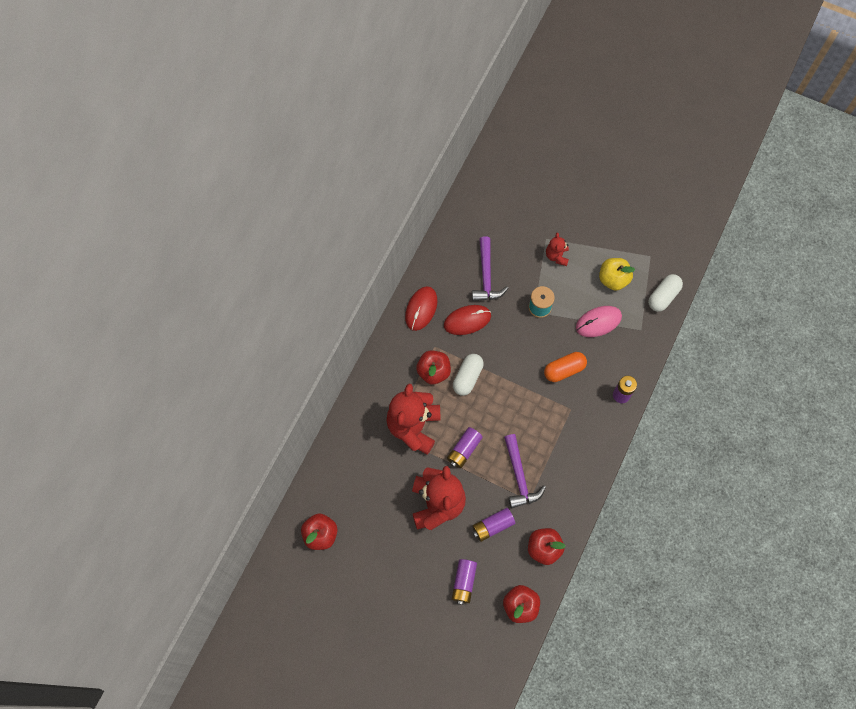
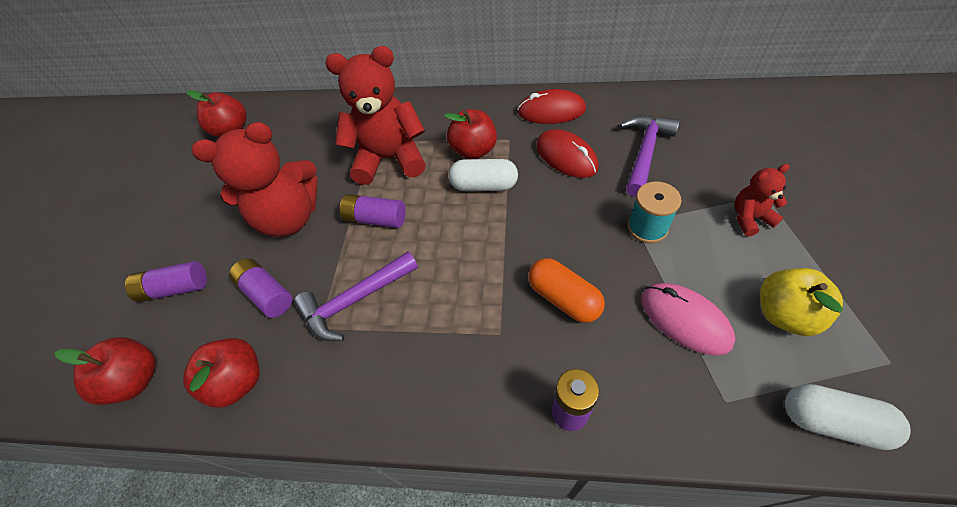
camera: 75 degrees right, 15 degrees down
(486, 276) = (645, 152): purple hammer -> purple hammer turned 135 degrees clockwise

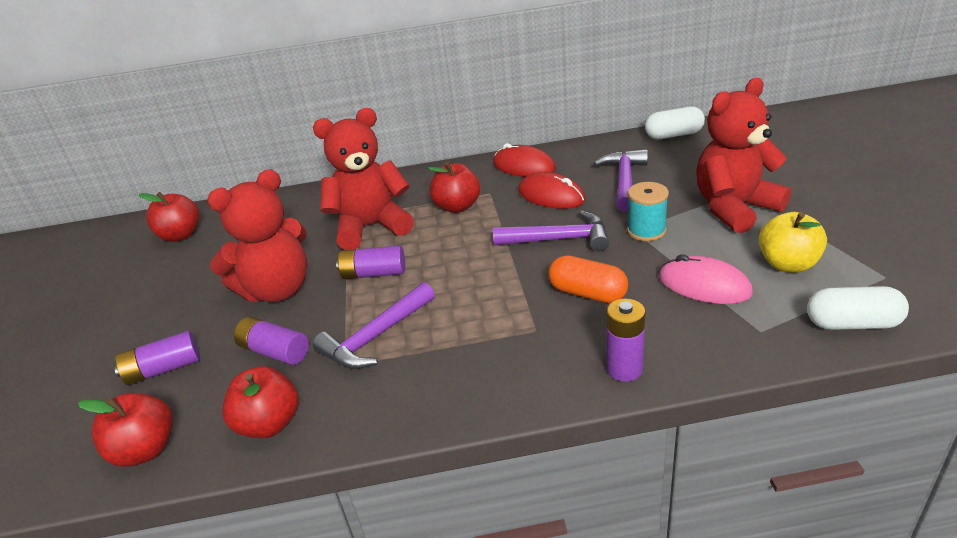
camera: 15 degrees left, 20 degrees down
(484, 185) = (477, 229): white capsule -> white capsule (673, 135)
(551, 111) = (524, 166): red mouse -> red mouse turned 45 degrees clockwise
(557, 218) = (559, 239): none -> purple hammer
(749, 218) = (734, 208): red teddy bear -> red teddy bear, size x2.06

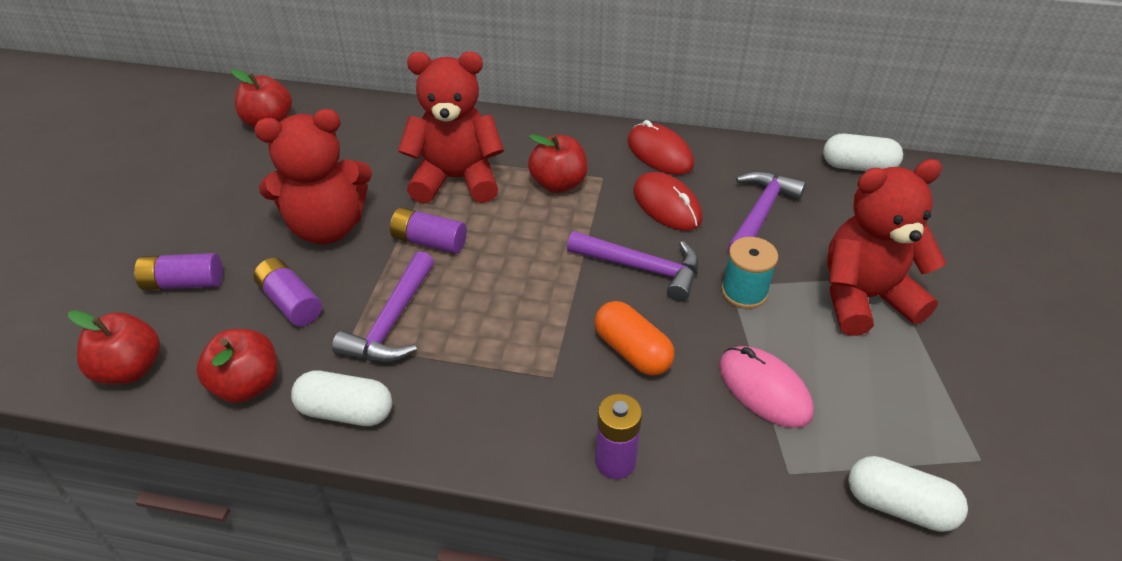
camera: 15 degrees right, 10 degrees up
(373, 412) = (346, 411): none -> white capsule
(375, 337) = (391, 323): purple hammer -> purple hammer turned 45 degrees counterclockwise
(788, 264) = (877, 398): yellow apple -> none

